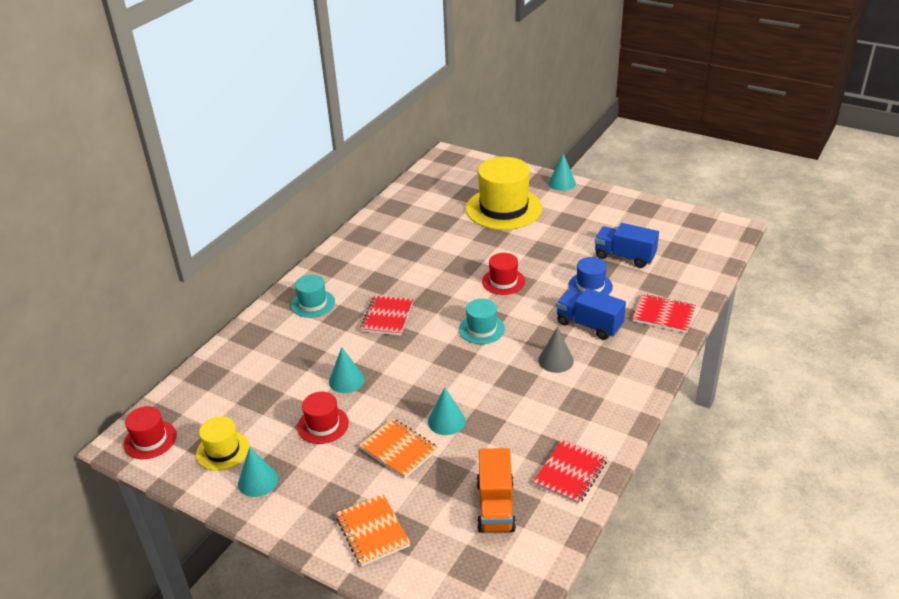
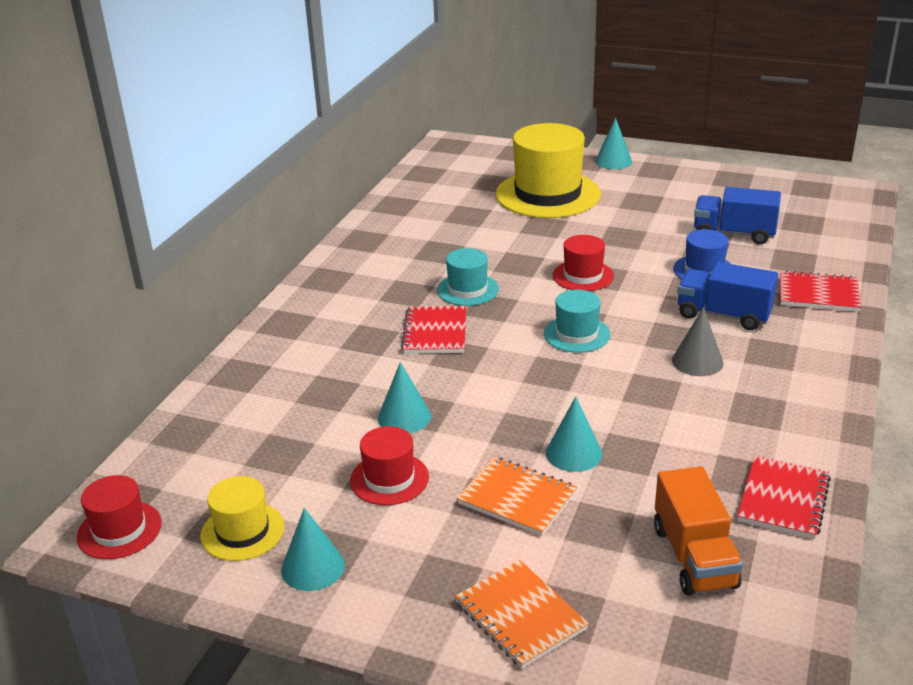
camera: 10 degrees left, 5 degrees down
(313, 303) = (320, 326): turquoise hat -> turquoise hat (467, 290)

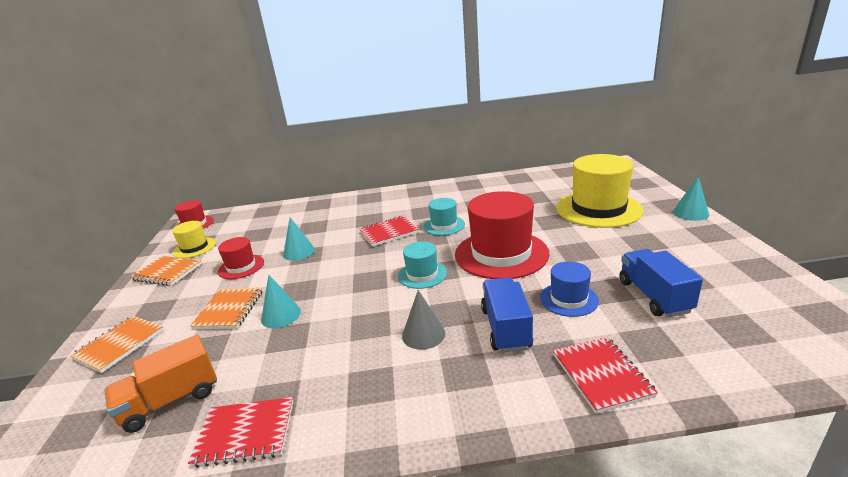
camera: 65 degrees right, 5 degrees down
(313, 567) = (167, 272): turquoise cone -> orange notebook
(583, 276) = (501, 254): red hat -> red hat, size x1.96

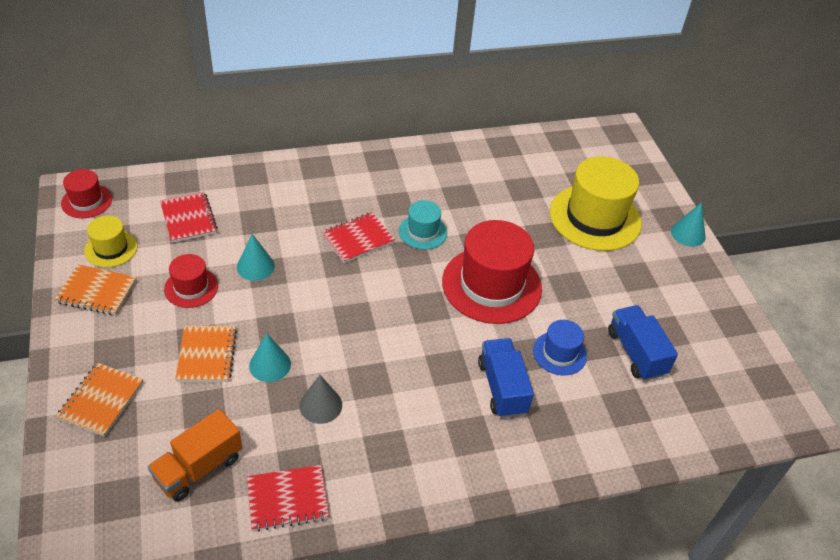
camera: 15 degrees left, 20 degrees up
(422, 274) = (410, 312): turquoise hat -> none
(423, 334) = (425, 393): grey cone -> grey cone (320, 405)
(601, 375) = (583, 440): red notebook -> red notebook (188, 218)

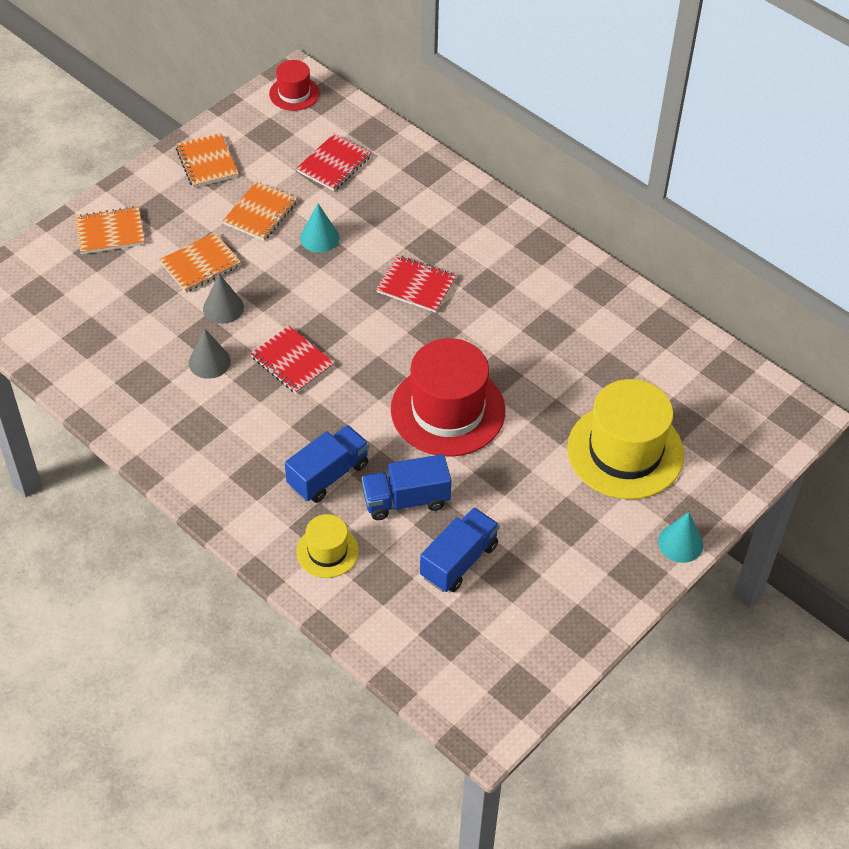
camera: 60 degrees right, 5 degrees up
(111, 248) = (257, 141): yellow hat -> yellow hat (327, 551)
(191, 287) = (260, 213): red hat -> orange notebook
(198, 468) = (95, 323): orange truck -> none
(270, 365) = (223, 308): turquoise cone -> grey cone
(287, 499) = (107, 390): red notebook -> red notebook (292, 361)
(422, 232) = (470, 326): turquoise hat -> none
(559, 353) = (406, 500): blue hat -> blue truck

